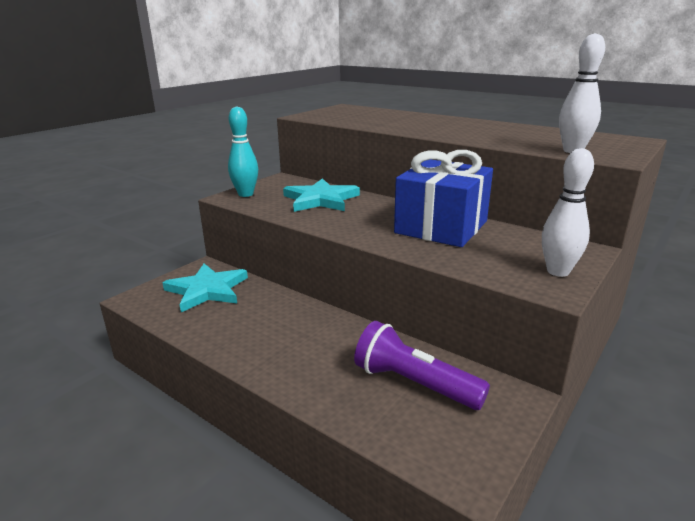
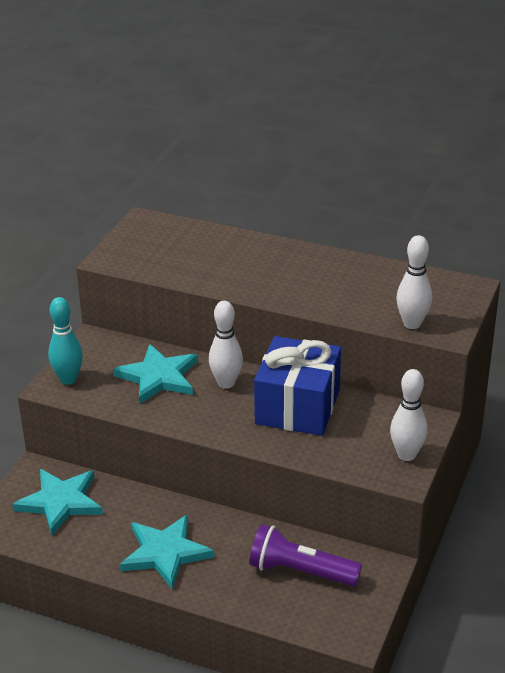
camera: 15 degrees left, 10 degrees up
(276, 342) = (165, 553): none -> turquoise star
(378, 208) = (226, 383): none -> white bowling pin

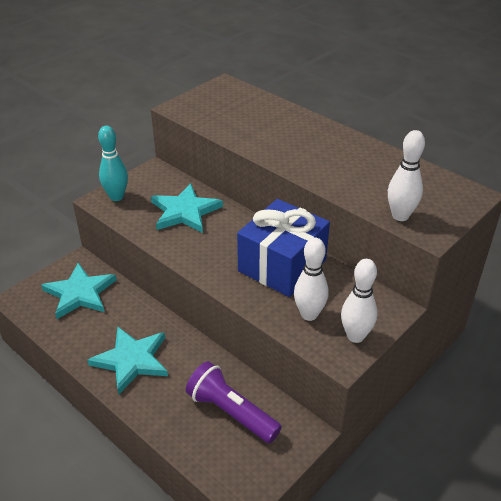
camera: 20 degrees right, 5 degrees up
(226, 383) = (235, 230): white bowling pin -> white bowling pin (309, 314)

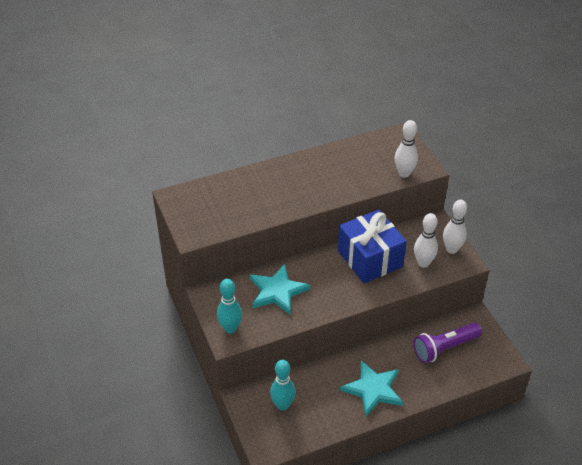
camera: 65 degrees left, 5 degrees up
(80, 293) = (283, 405): turquoise star -> turquoise bowling pin

